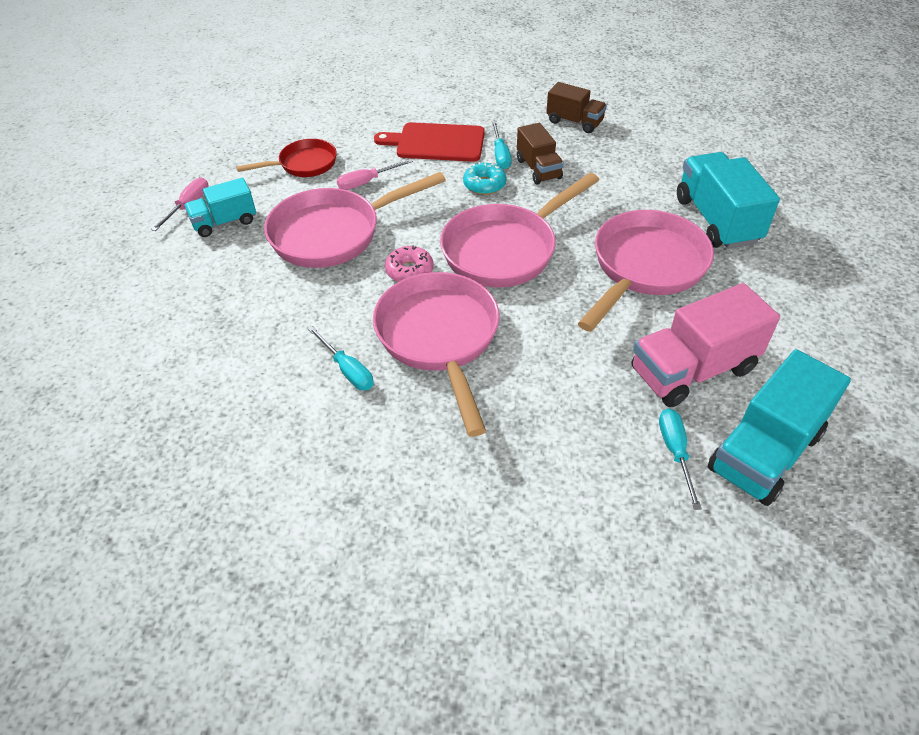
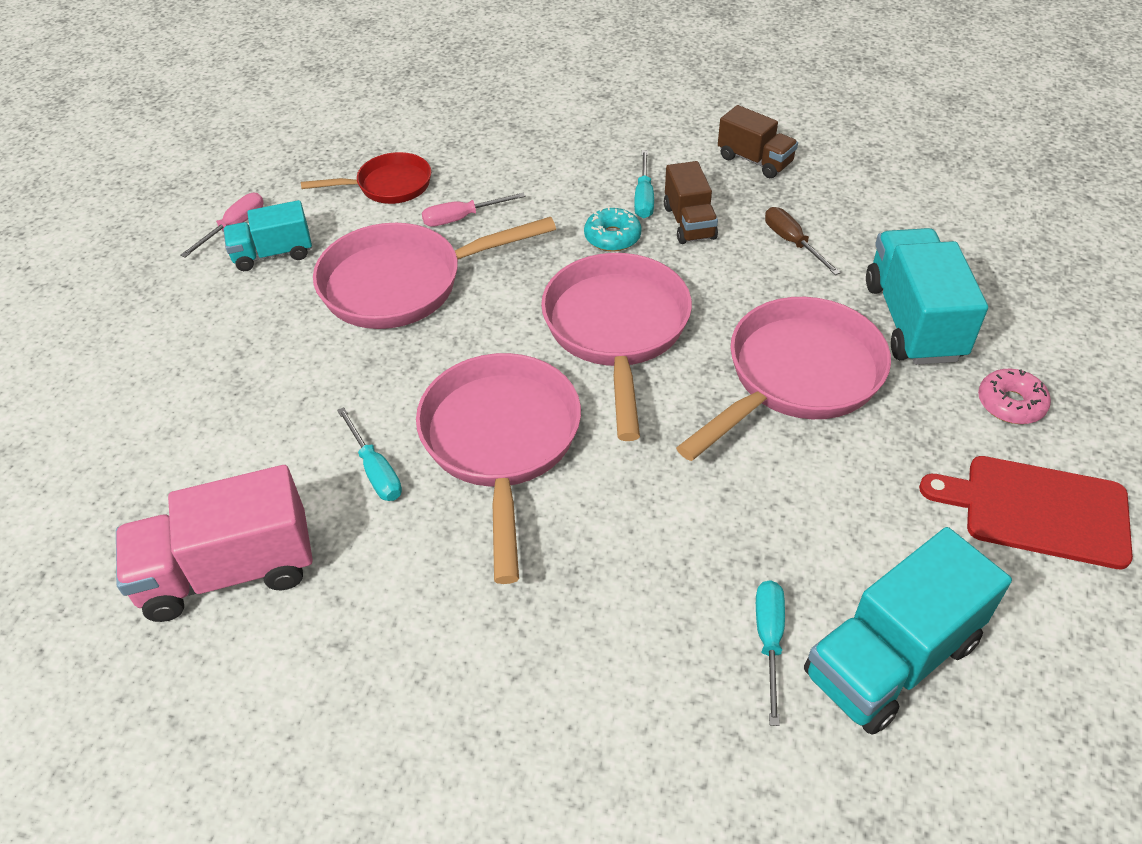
camera: 10 degrees right, 0 degrees up
(409, 271) = (486, 346): pink donut -> pink donut (1010, 404)
(436, 143) = (564, 172): red cutting board -> red cutting board (1037, 510)
(505, 250) = (616, 331): pink pan -> pink pan turned 120 degrees clockwise
(617, 176) = (792, 242): none -> brown screwdriver
(693, 370) = (823, 530): pink truck -> pink truck (229, 571)

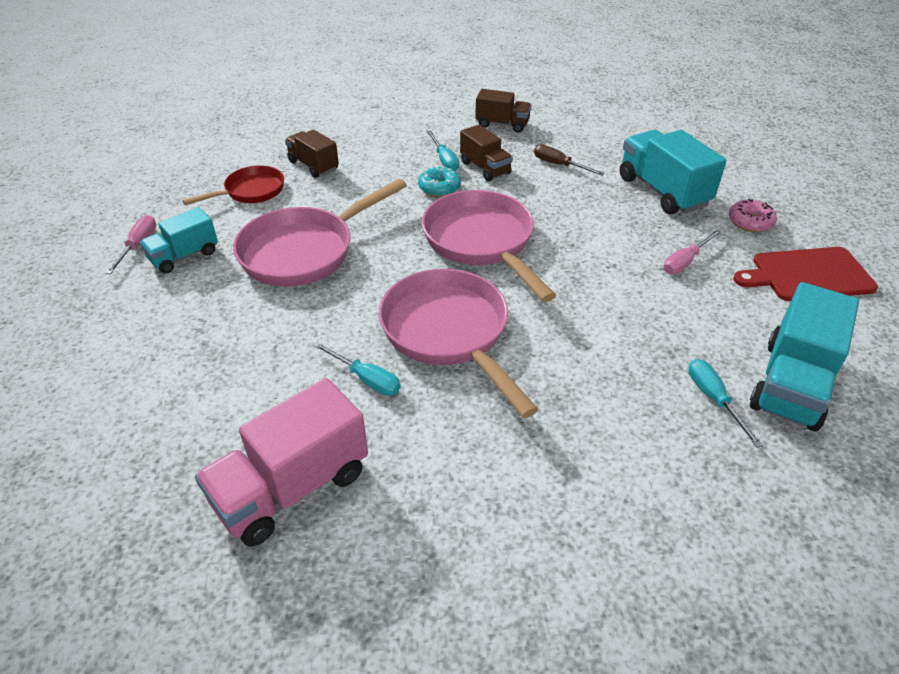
camera: 25 degrees left, 5 degrees down
(462, 218) = (322, 200): pink screwdriver -> pink screwdriver (685, 261)
(479, 167) = (313, 166): none -> brown truck
(796, 377) = (617, 240): pink pan -> none

